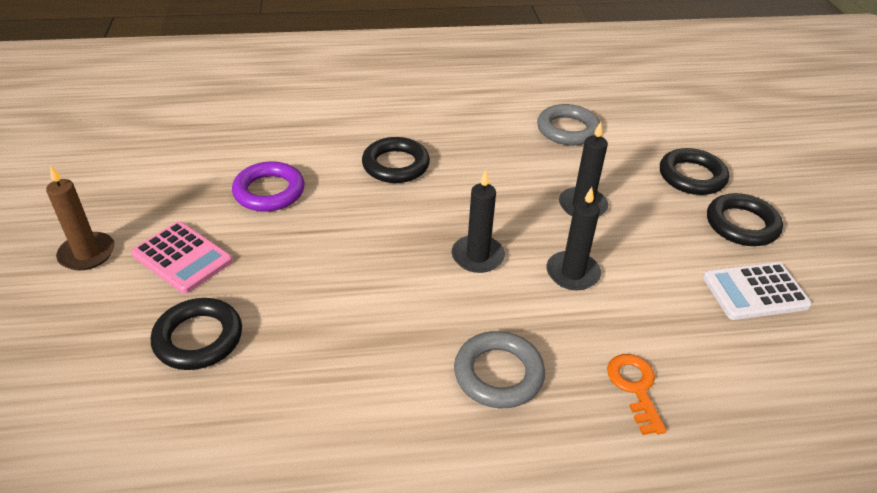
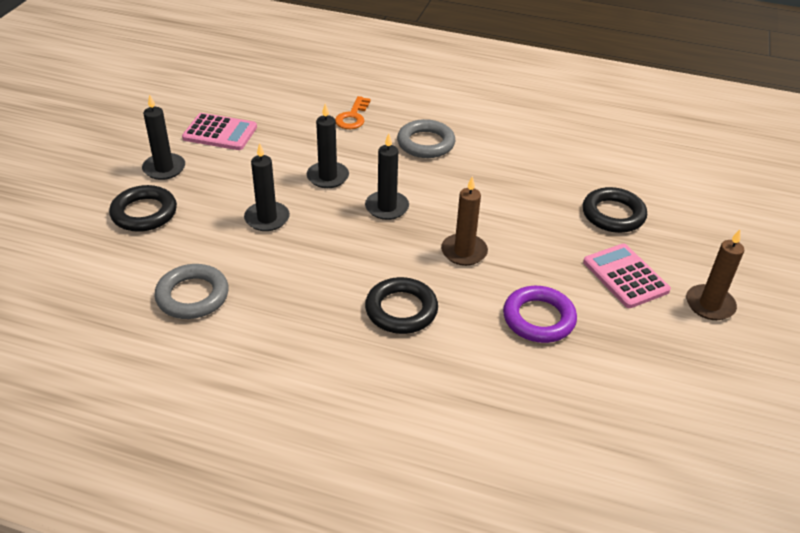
camera: 155 degrees left, 0 degrees up
(366, 232) = (464, 252): none -> brown candle
(741, 225) = (164, 168): black ring -> black candle
(755, 292) = (220, 133): white calculator -> pink calculator

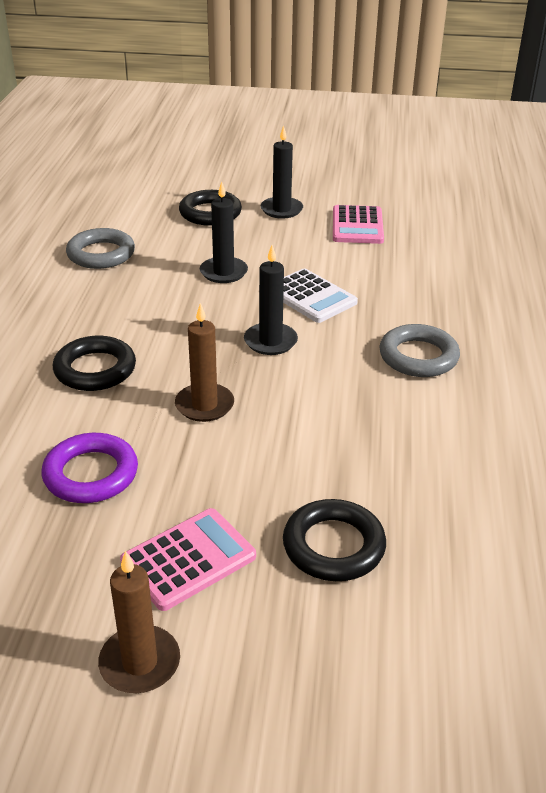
camera: 80 degrees right, 5 degrees down
(328, 177) = (311, 297): black candle -> white calculator
(353, 117) = (442, 298): orange key -> none

